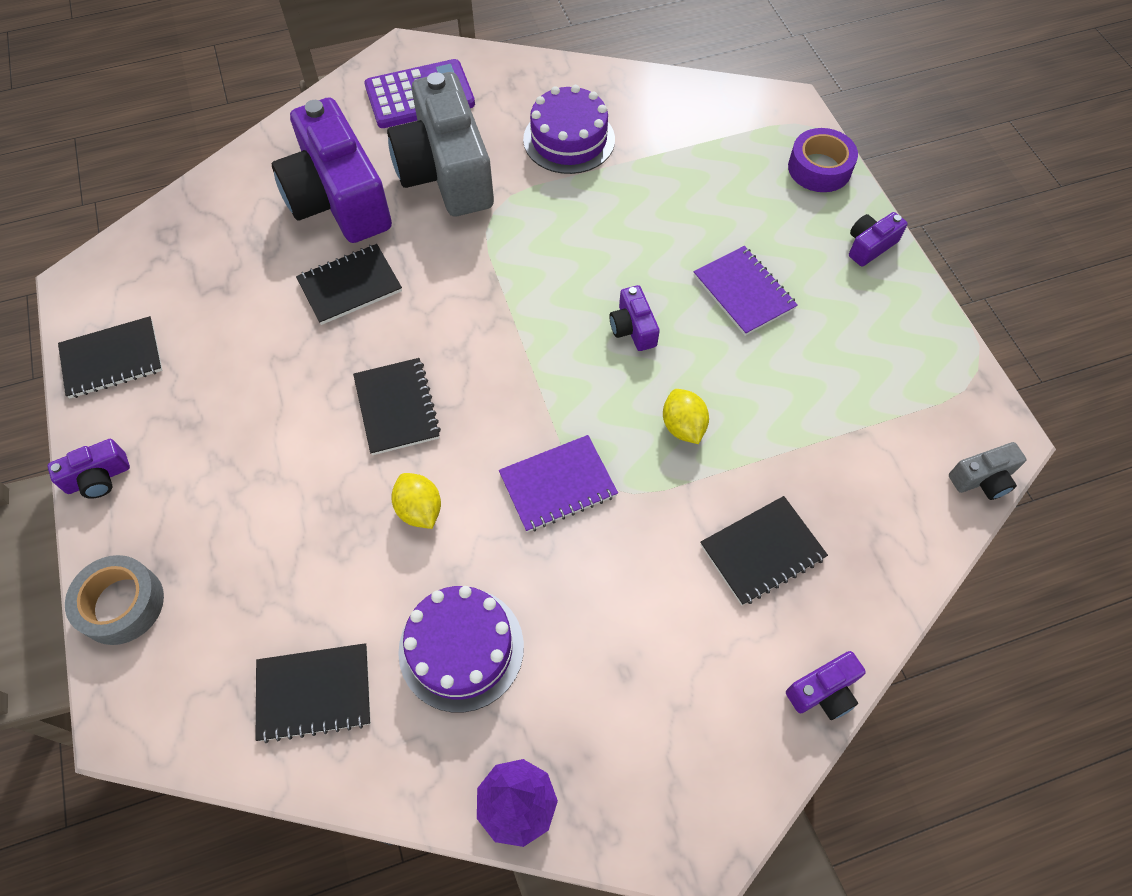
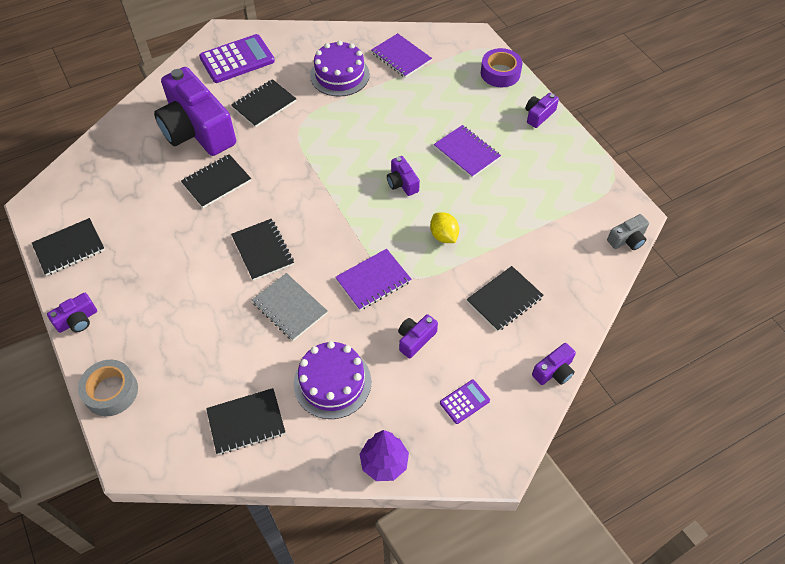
camera: 10 degrees left, 5 degrees down
(419, 510) = (290, 308): yellow lemon -> grey notebook
(446, 172) = (264, 104): grey camera -> black notebook
(606, 596) = (415, 339): none -> purple camera
(666, 720) = (464, 401): none -> purple calculator
(668, 122) = (401, 57): none -> purple notebook

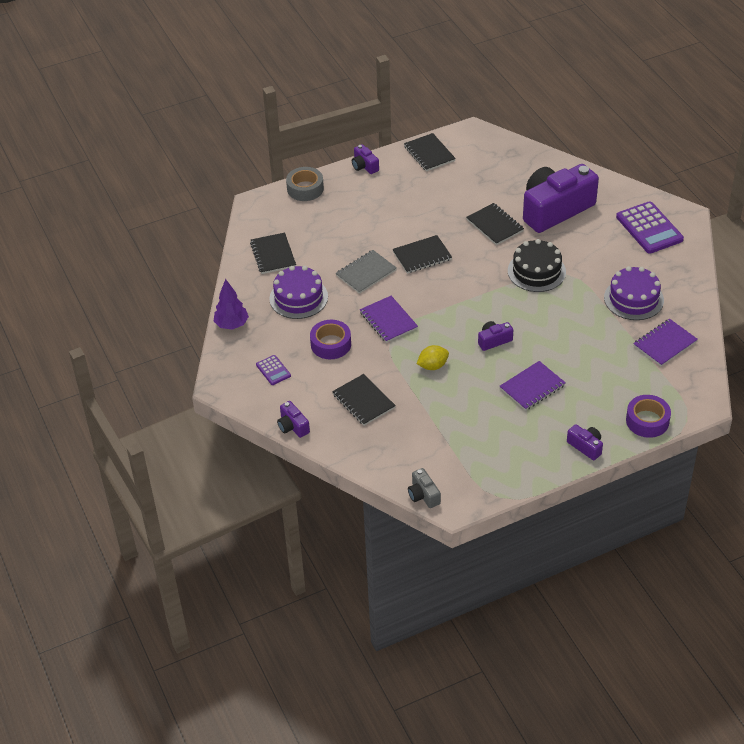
camera: 95 degrees right, 10 degrees down
(264, 104) = (589, 249): black notebook -> none
(296, 147) = (536, 271): none -> black cake
(415, 339) = (331, 344): purple camera -> purple tape

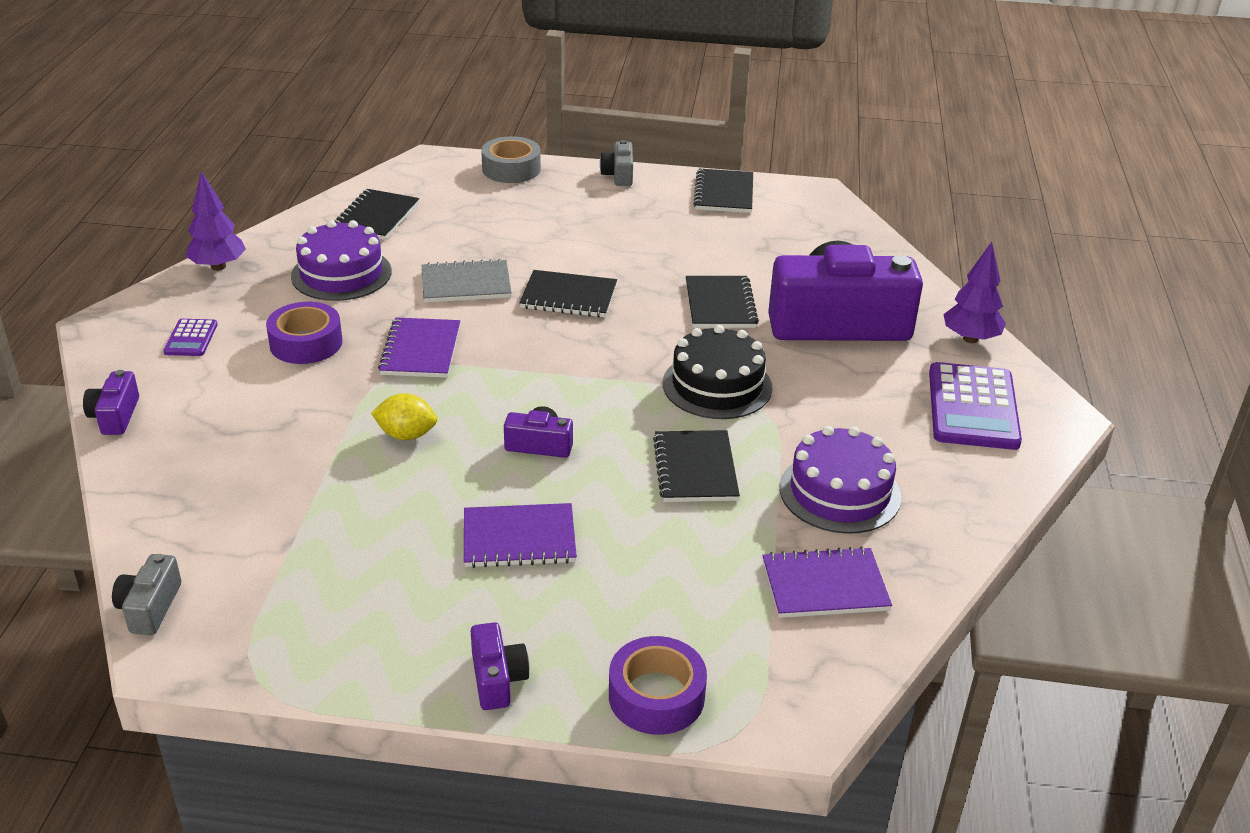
camera: 30 degrees right, 10 degrees down
(363, 401) = (250, 432): black notebook -> black notebook (695, 469)
(364, 166) = (618, 175): purple camera -> grey camera
(618, 190) = (970, 339): none -> purple tree

